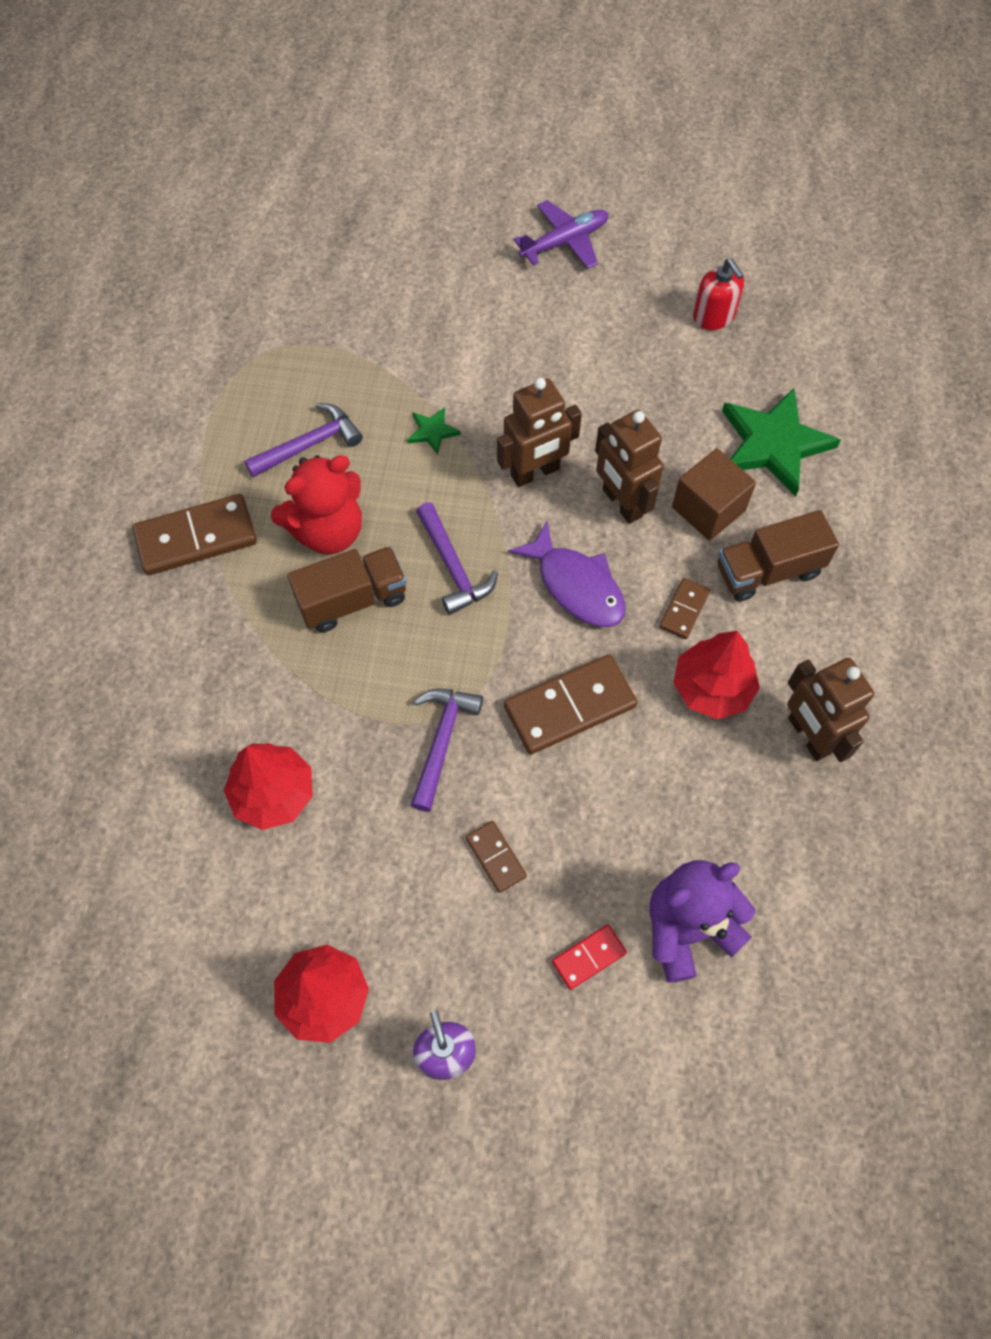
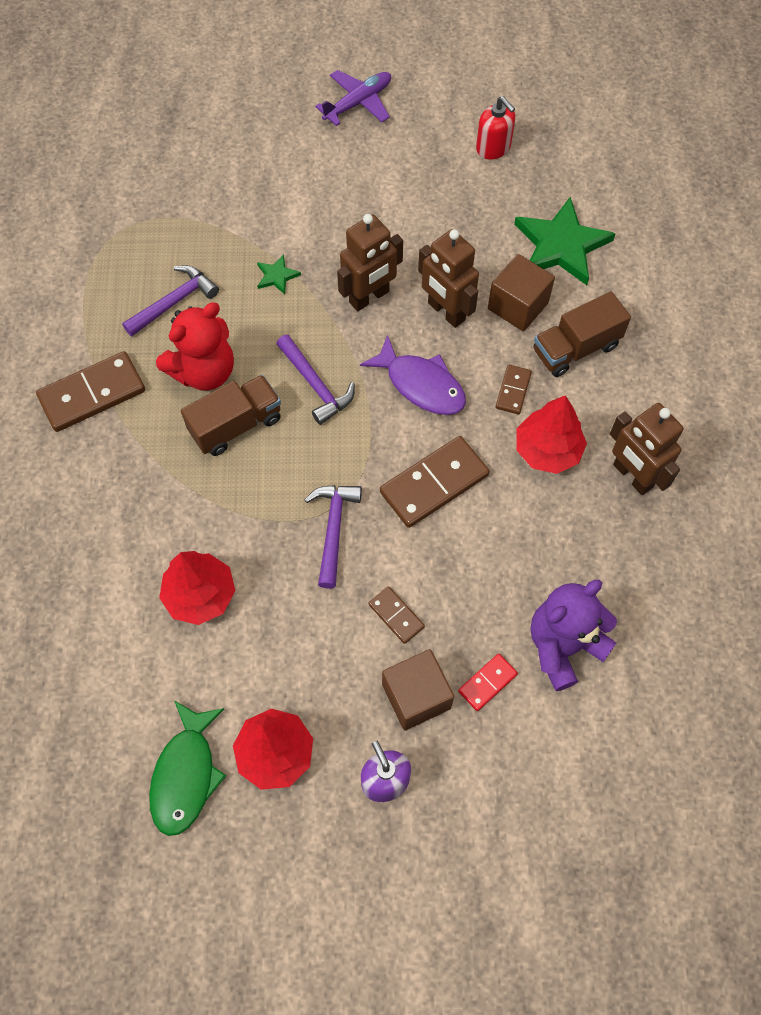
camera: 10 degrees left, 0 degrees up
(216, 1004) = (186, 775): none -> green fish
(501, 959) = (416, 696): none -> brown cube

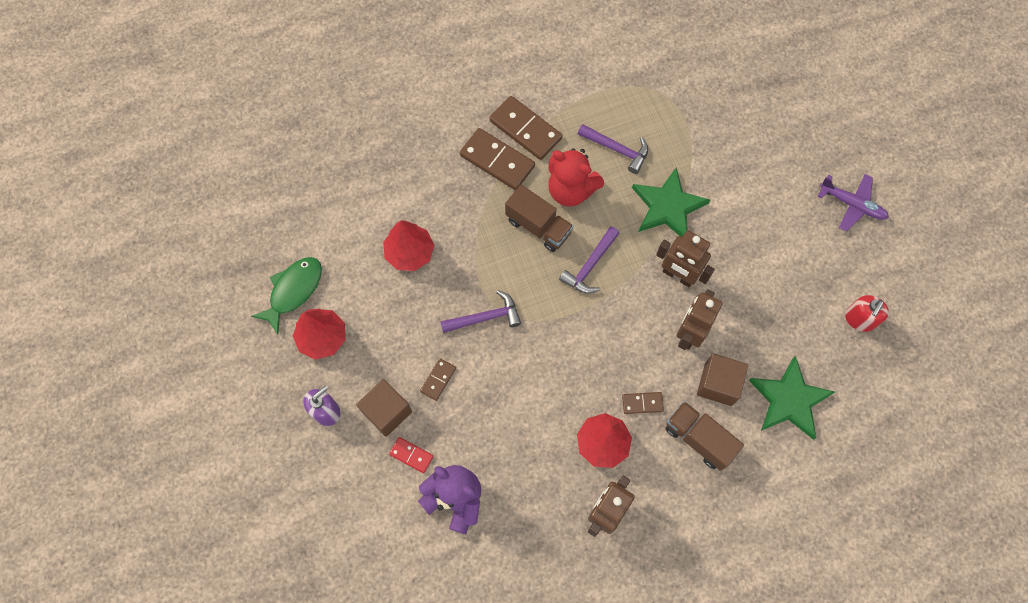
camera: 70 degrees right, 5 degrees up
(186, 775) = (293, 291): green fish -> green fish turned 135 degrees clockwise
(277, 276) = (668, 207): green star -> green star, size x2.23
(421, 384) = (620, 336): purple fish -> none
(434, 484) = (544, 372): brown domino -> brown domino (497, 161)

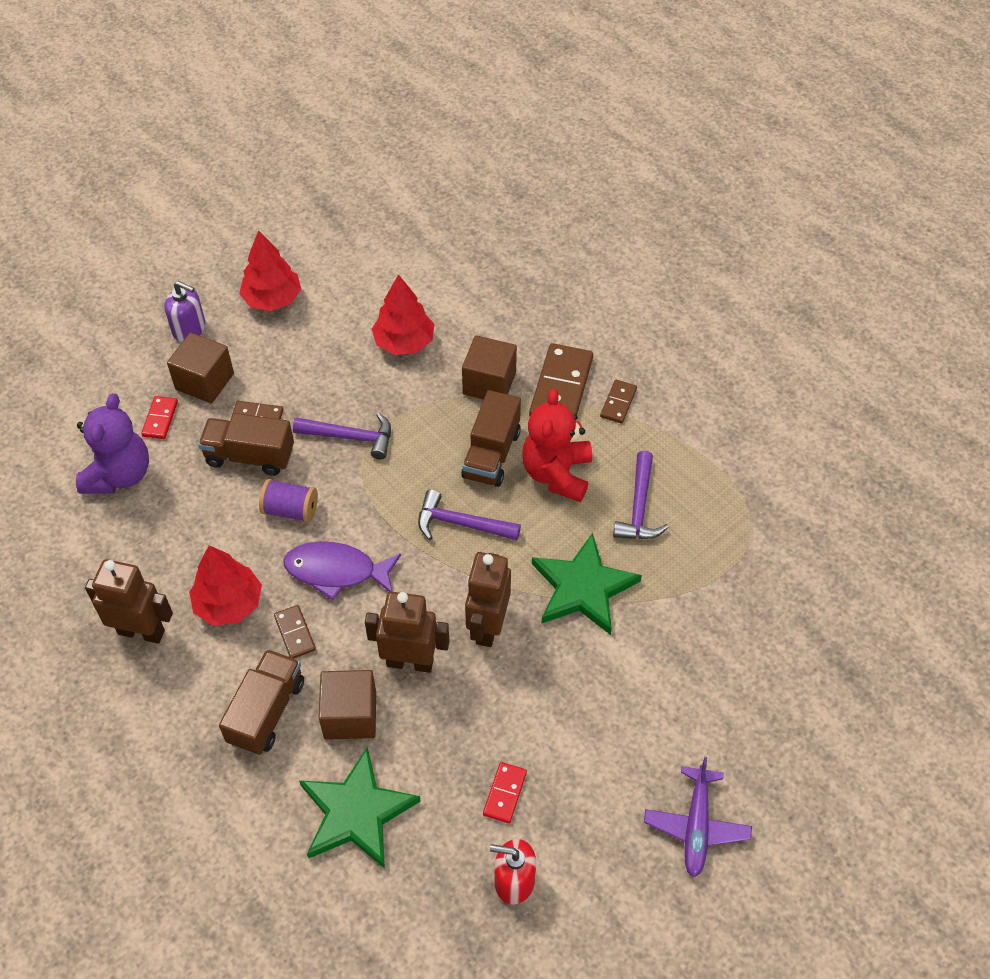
camera: 70 degrees right, 15 degrees down
(293, 291) = (318, 258): green fish -> none
(474, 206) = (489, 383): none -> brown cube
(475, 395) = (250, 456): none -> brown truck
(485, 317) = (351, 437): purple hammer -> purple hammer turned 45 degrees counterclockwise
(525, 129) = (618, 403): brown domino -> brown domino, size x0.52
(536, 378) = (290, 510): none -> purple spool
(600, 361) = (336, 571): none -> purple fish
(801, 305) = (504, 793): none -> red domino

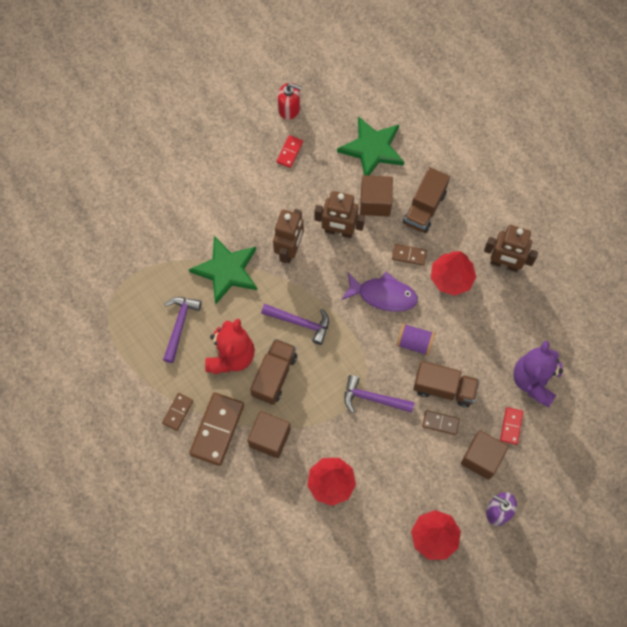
camera: 175 degrees left, 15 degrees up
(295, 633) = (409, 255): brown domino -> brown domino turned 60 degrees counterclockwise
(696, 826) = (187, 127): purple plane -> none

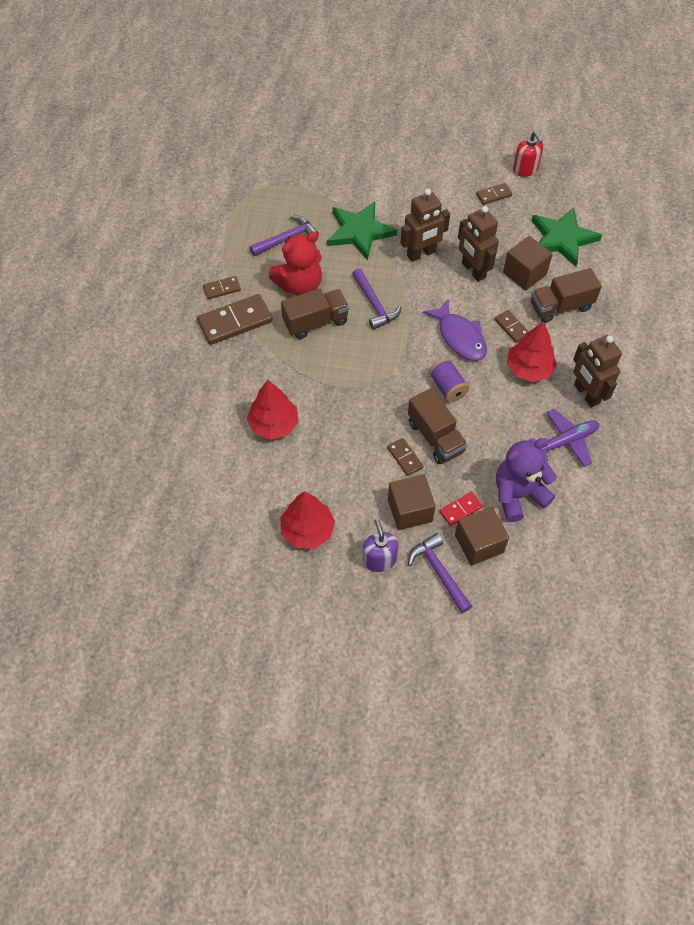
camera: 45 degrees right, 10 degrees down
(269, 438) = (265, 358): brown cube -> brown cube (479, 543)
(289, 152) = (494, 195): red domino -> brown domino
(373, 398) = (371, 397): purple hammer -> purple hammer (439, 572)
(525, 312) = (566, 441): none -> purple plane

